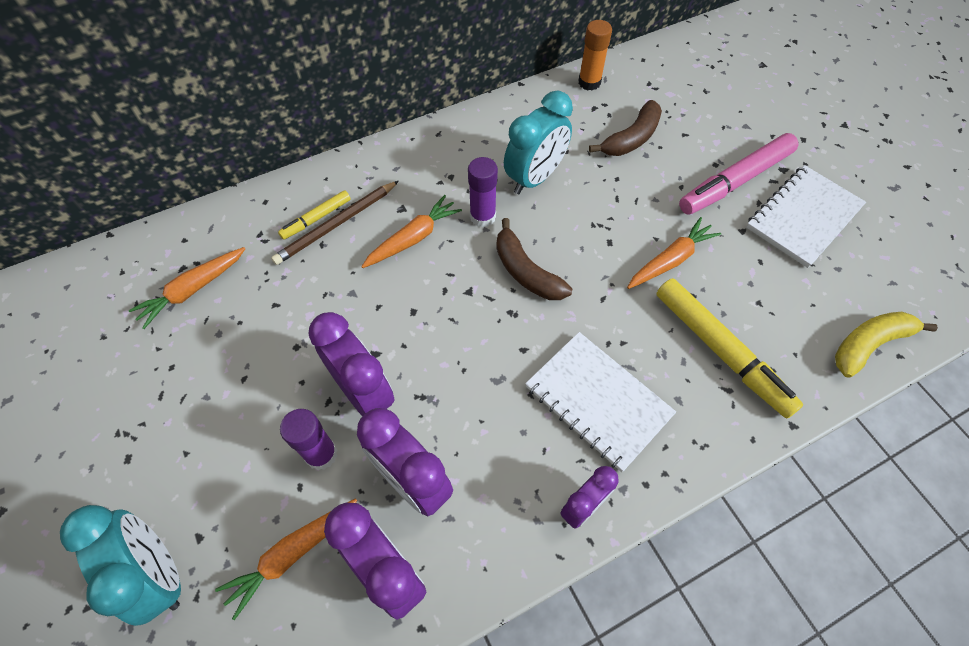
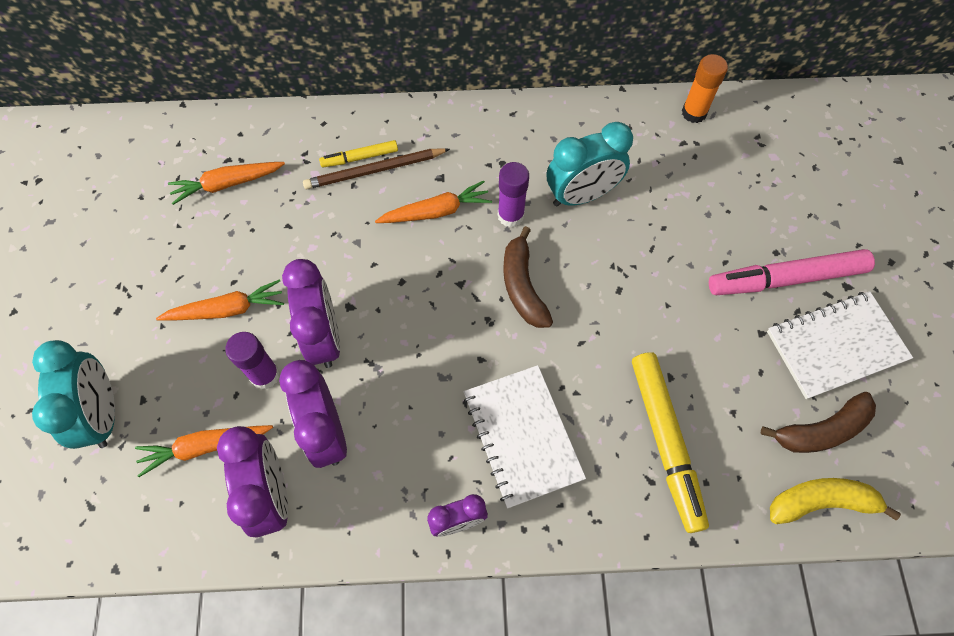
camera: 25 degrees right, 5 degrees up
(631, 138) = (703, 191): brown banana -> brown banana (821, 430)
(670, 260) = (669, 333): orange carrot -> orange carrot (227, 309)

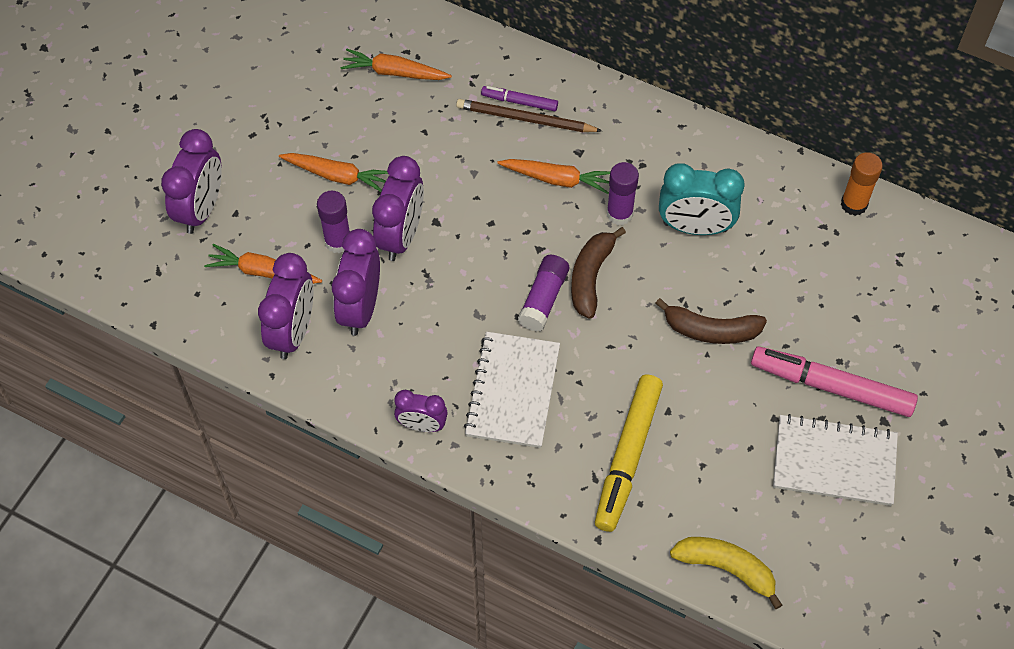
camera: 30 degrees right, 5 degrees down
(103, 414) = (201, 209): turquoise clock -> purple clock
(360, 158) = (519, 102): yellow marker -> purple marker
(494, 329) = (543, 299): none -> purple glue stick
(821, 430) = (768, 518): brown banana -> brown banana (711, 330)

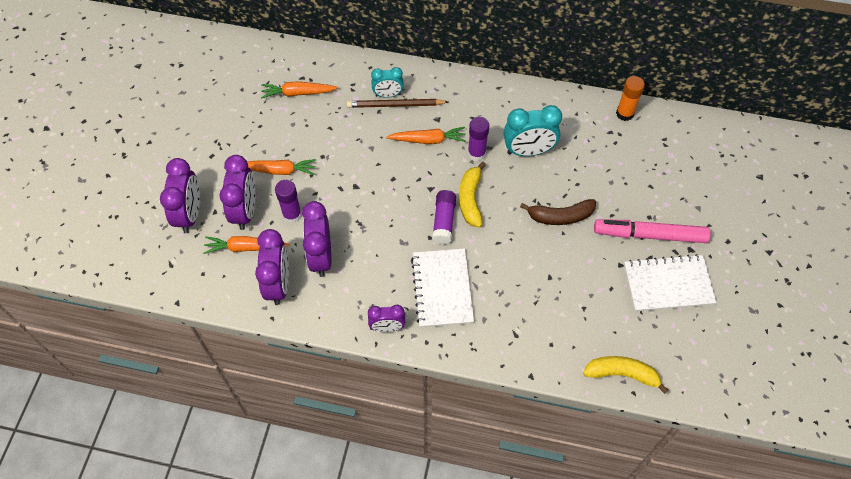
camera: 15 degrees left, 0 degrees up
(401, 236) = (334, 201): purple clock -> purple clock (245, 211)
(519, 102) = (388, 95): purple marker -> turquoise clock
(590, 277) = (470, 199): brown banana -> yellow banana
(628, 457) = (533, 314): yellow marker -> none

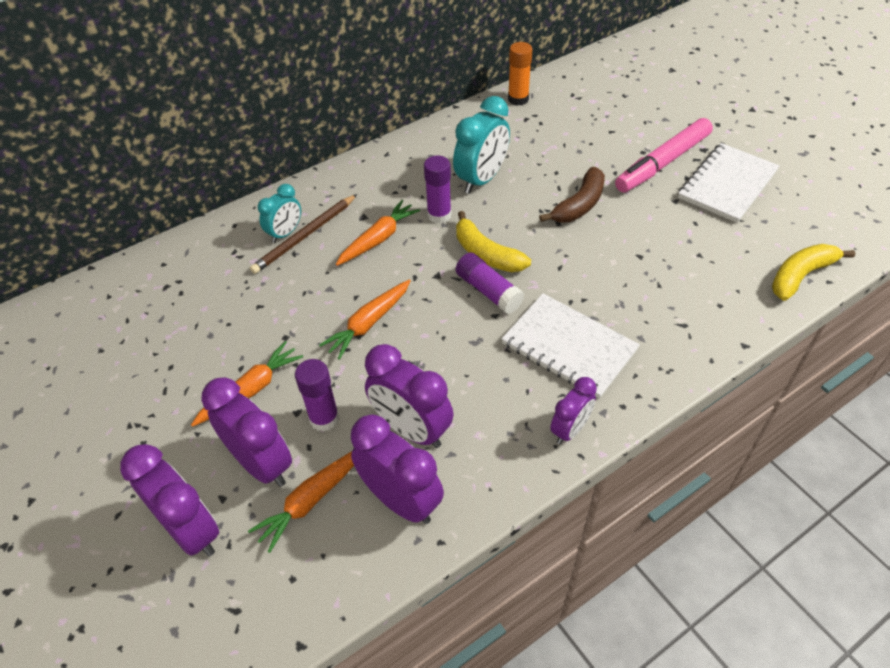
camera: 45 degrees left, 10 degrees down
(298, 93) = (179, 303): orange carrot -> orange carrot (369, 323)

